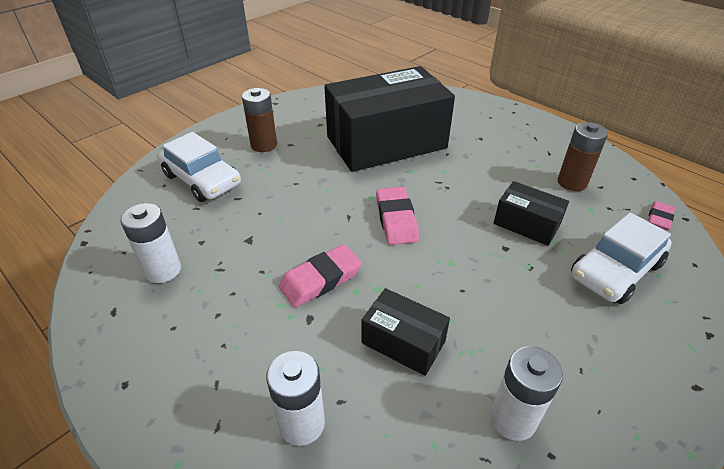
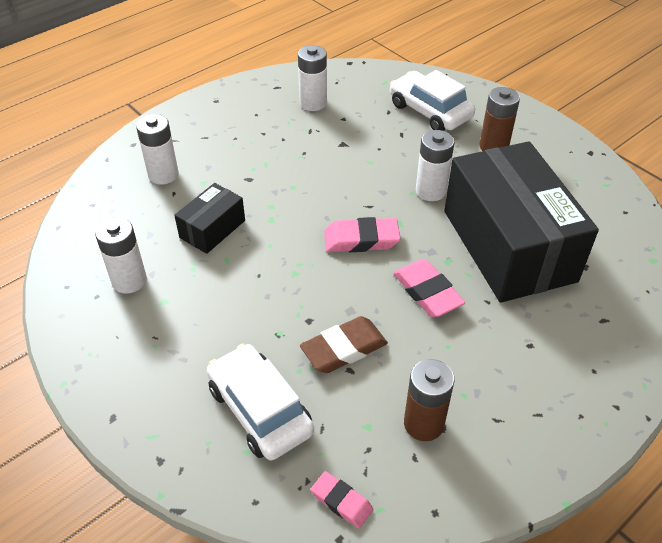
camera: 95 degrees right, 5 degrees up
(202, 180) = (429, 111): white car -> white car turned 90 degrees clockwise
(321, 279) = (288, 185): pink eraser -> pink eraser (427, 292)
(325, 179) = (431, 191): none -> white battery
(526, 224) = (344, 348): black box -> brown eraser

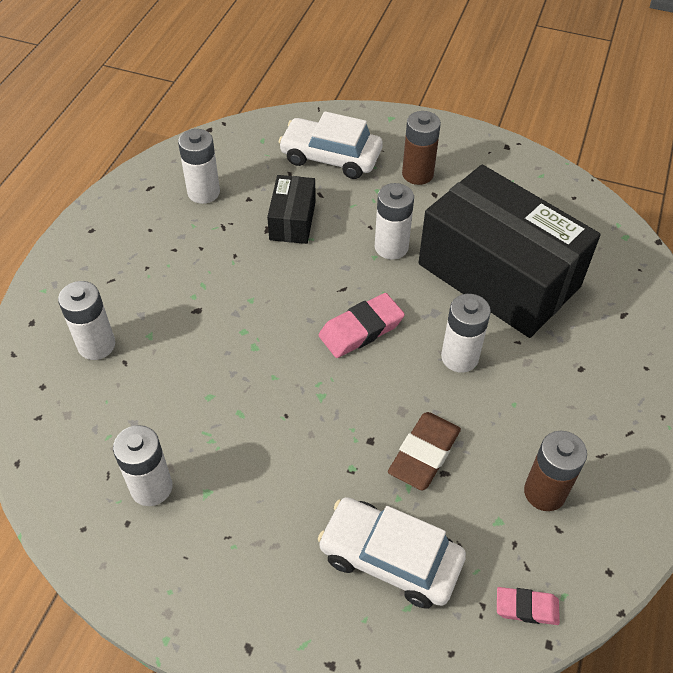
camera: 30 degrees left, 5 degrees up
(212, 229) = (200, 385): black box -> black box (292, 220)
(427, 292) = (459, 357): pink eraser -> white battery

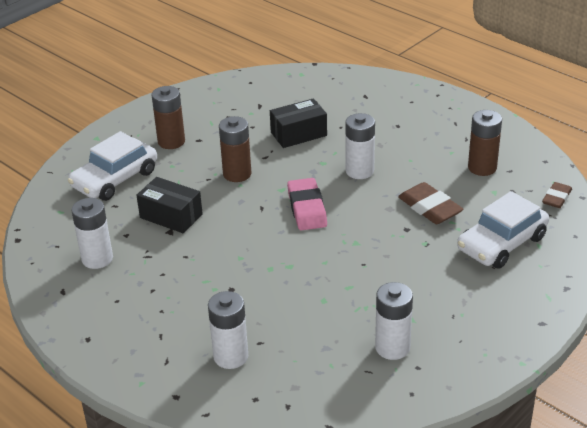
camera: 65 degrees left, 15 degrees down
(391, 247) = (237, 174): white battery -> brown battery
(498, 275) = (298, 134): black box -> black box, size x0.45
(526, 608) = (556, 198): pink eraser -> brown eraser

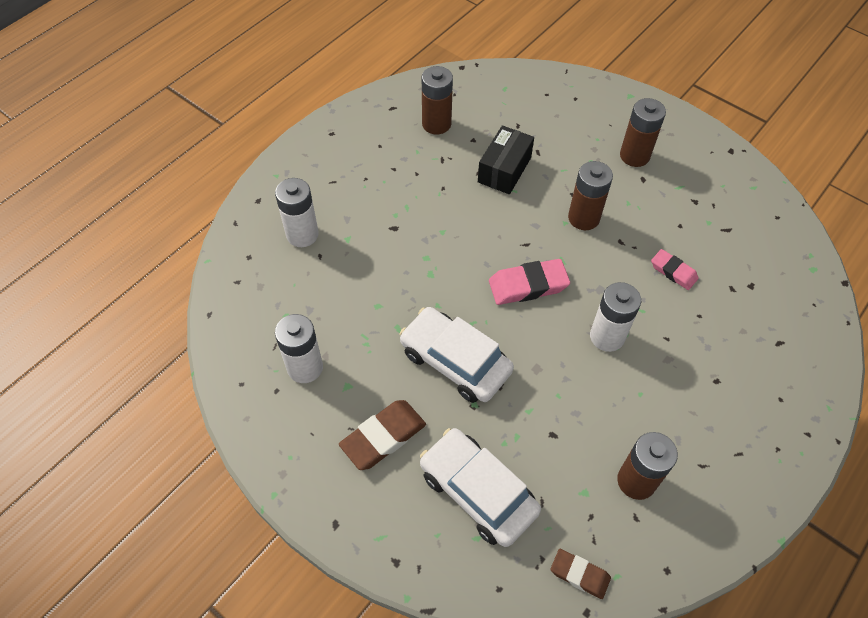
camera: 85 degrees right, 20 degrees up
(97, 259) = (436, 124): white battery -> brown battery
(115, 179) = (560, 119): white car -> white car (455, 361)
(298, 134) = (673, 271): black box -> pink eraser
(429, 208) = (541, 412): brown eraser -> brown eraser (383, 437)

